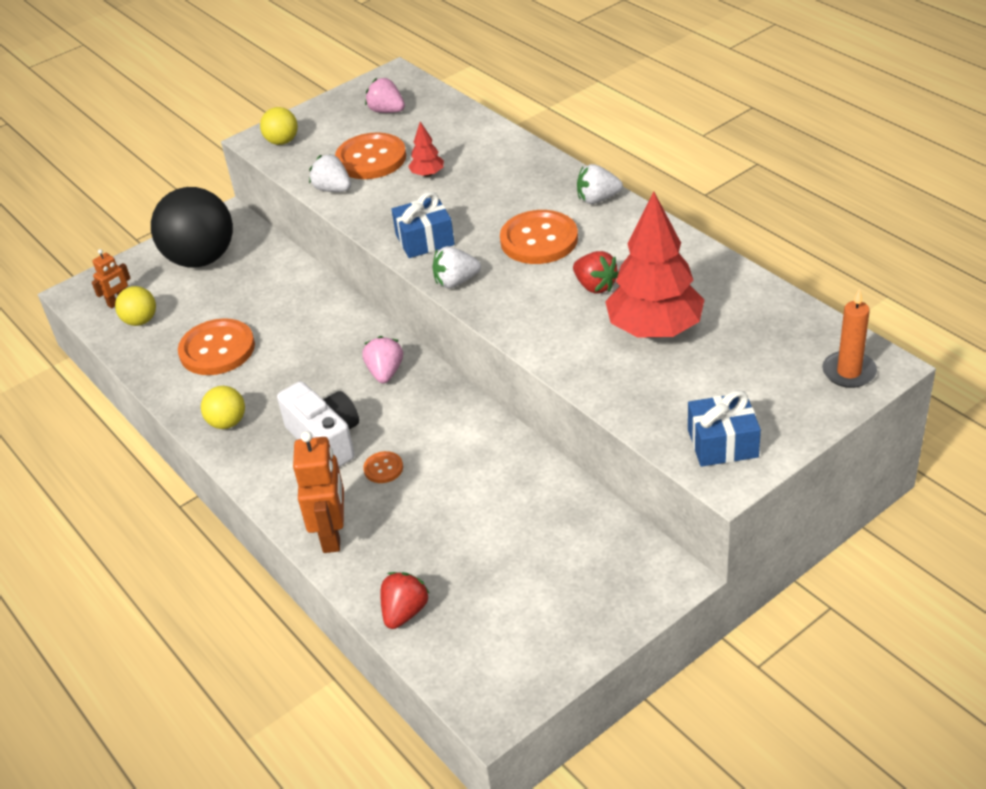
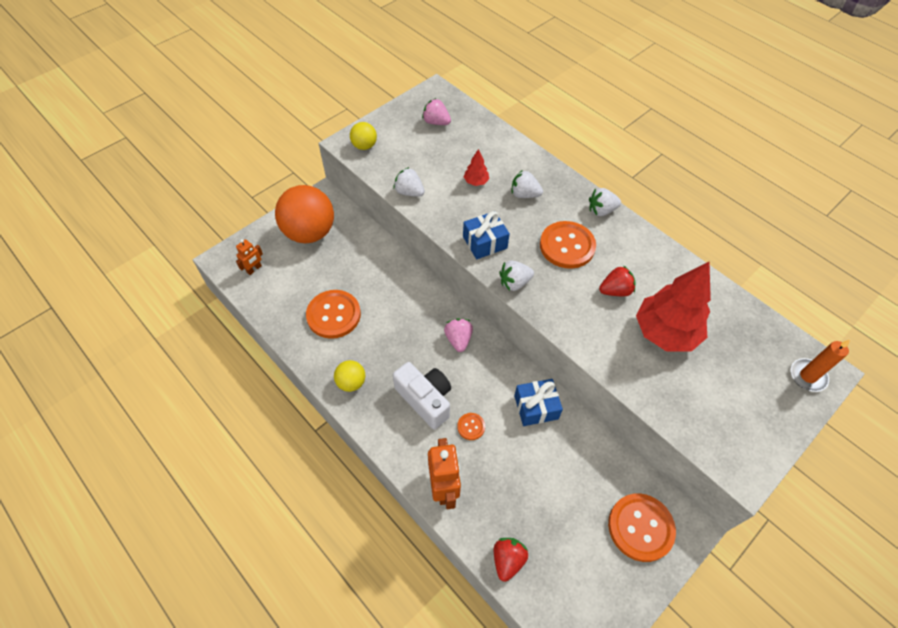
camera: 10 degrees left, 15 degrees up
(140, 321) = (273, 287): yellow ball -> none
(201, 259) = (309, 232): black ball -> orange ball
(371, 159) = (432, 165): orange button -> orange button (640, 527)
(492, 185) = (524, 194): none -> white strawberry
(595, 286) = (615, 290): red strawberry -> red strawberry turned 60 degrees counterclockwise
(722, 443) = (734, 441): blue gift -> blue gift (536, 407)

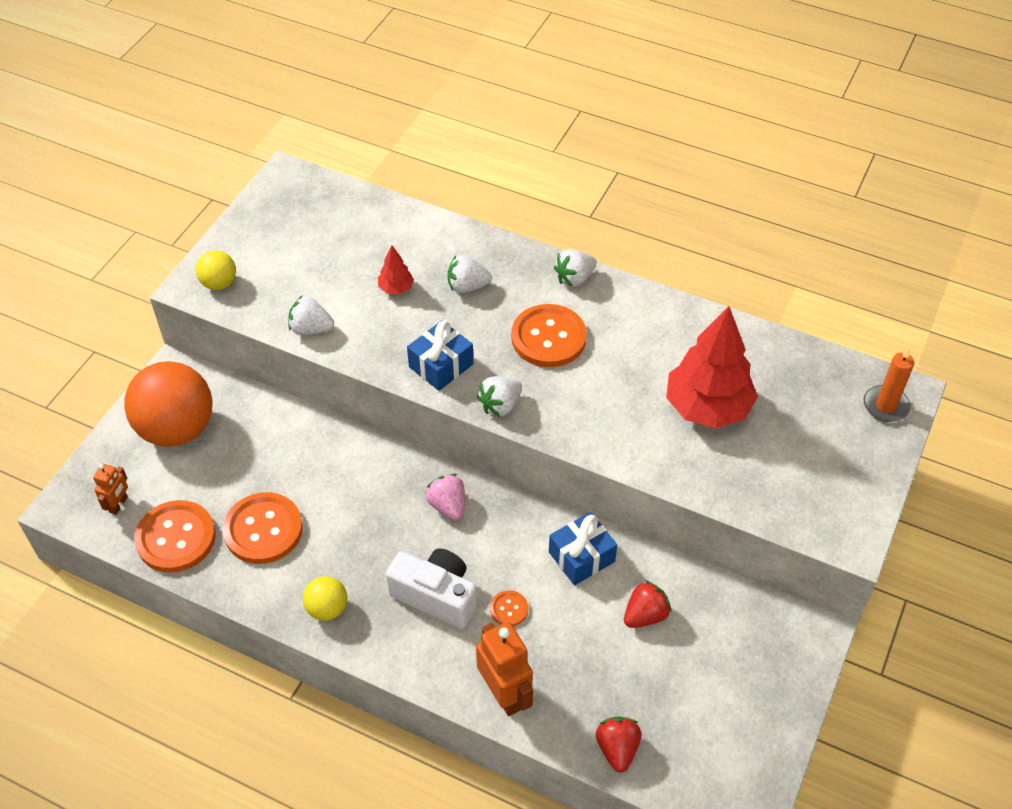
camera: 20 degrees left, 5 degrees down
(436, 122) = (306, 221): pink strawberry -> none
(615, 290) = (629, 375): red strawberry -> red strawberry (645, 615)
(640, 527) = (759, 653): orange button -> orange button (176, 538)

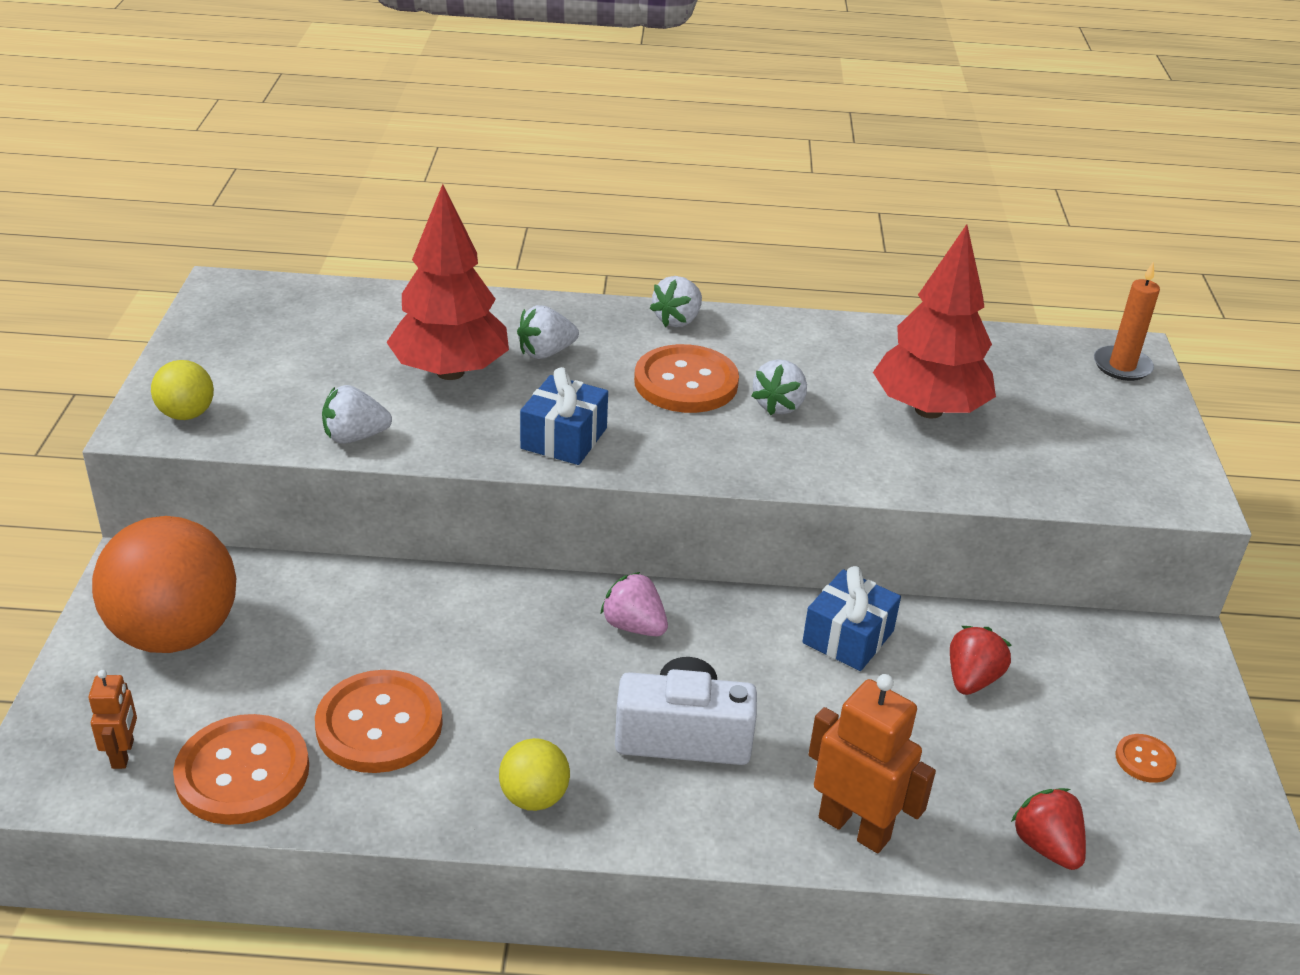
camera: 25 degrees left, 15 degrees down
(396, 288) = (450, 372): red tree -> red tree, size x2.30
(500, 405) = (671, 463): white strawberry -> white strawberry (779, 405)
(509, 609) = (793, 723): orange button -> orange button (1144, 760)

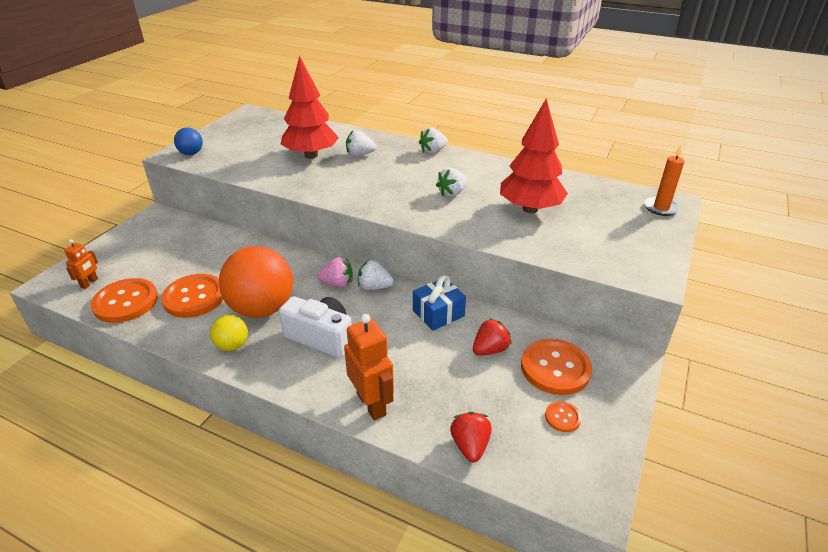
camera: 25 degrees right, 0 degrees up
(175, 634) = (148, 243): orange ball -> orange ball (262, 308)
(186, 414) = (191, 153): yellow ball -> blue ball
(355, 437) = (248, 173): white strawberry -> white strawberry (374, 287)
(564, 438) = (336, 189): blue gift -> none
(634, 626) = (337, 284): pink strawberry -> pink strawberry turned 120 degrees clockwise
(686, 382) = (414, 176): orange button -> orange button (555, 368)

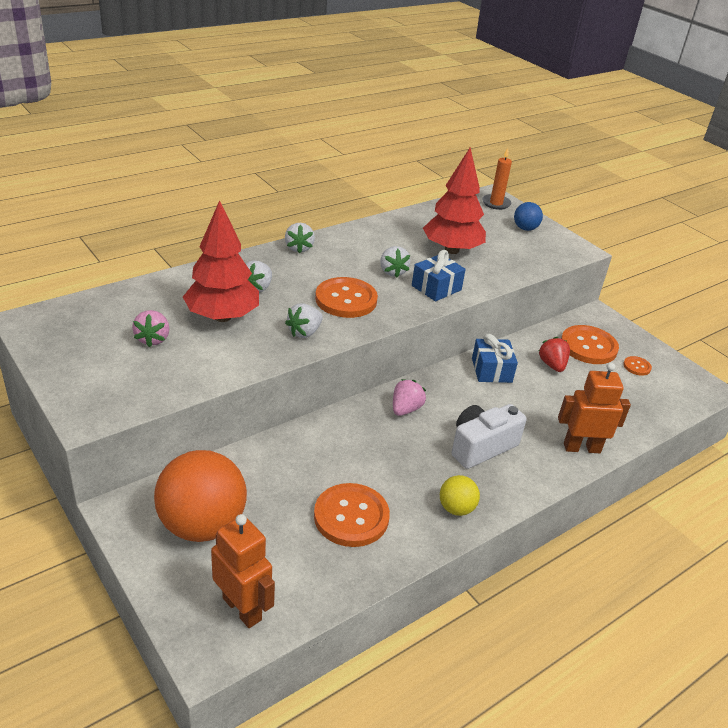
camera: 65 degrees left, 0 degrees up
(89, 283) = (242, 608): orange robot -> orange robot, size x1.80
(126, 302) = (315, 579): orange button -> orange button (346, 299)
(191, 153) = (104, 401): blue ball -> blue ball (525, 228)
(262, 308) = (410, 471): orange ball -> orange ball (202, 525)
(264, 145) = (153, 339): none -> pink strawberry
(374, 287) = (428, 389): white strawberry -> white strawberry (304, 332)
(454, 218) = (436, 288): none -> blue gift
(470, 446) = (645, 417): red strawberry -> none

